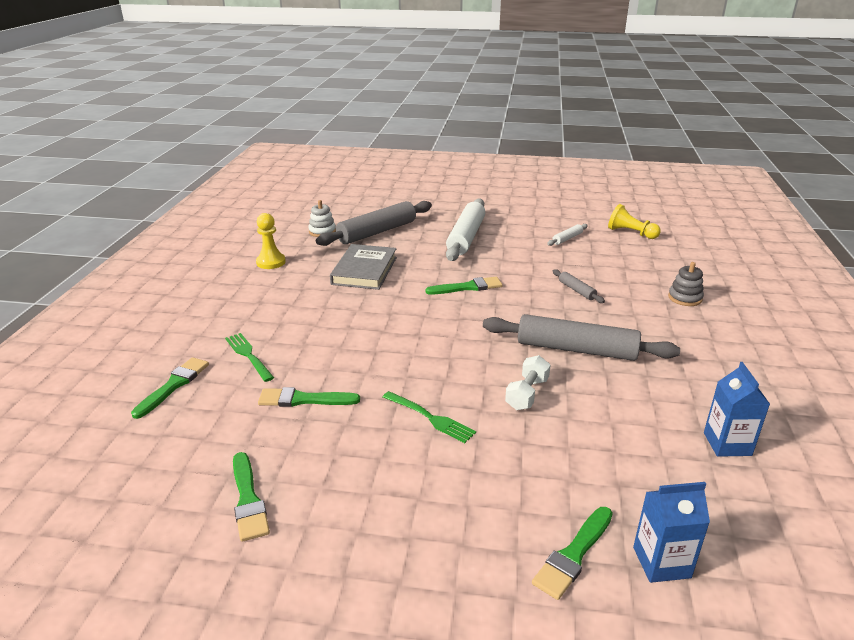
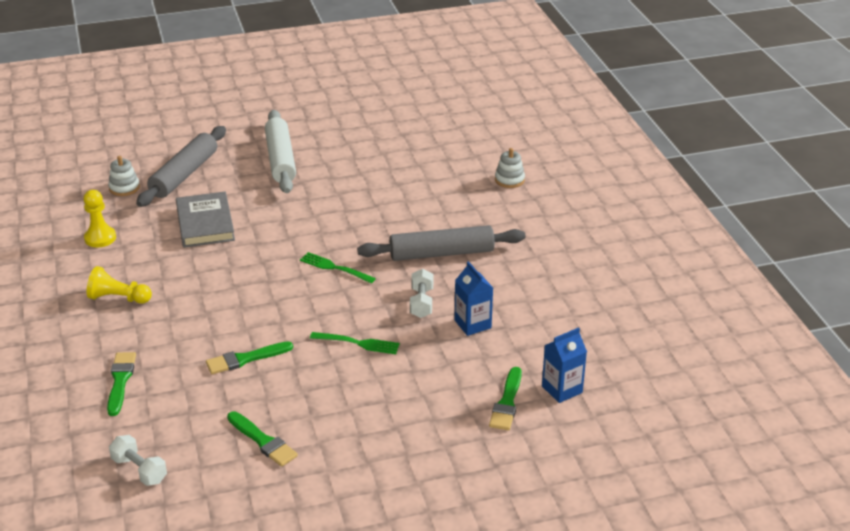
camera: 25 degrees left, 5 degrees up
(100, 488) = (139, 470): none -> white dumbbell
(248, 355) = (164, 336): green fork -> green fork (334, 268)
(467, 287) = (316, 217): green brush -> none
(567, 239) = (380, 138): white rolling pin -> none
(576, 290) = (415, 195): grey rolling pin -> none
(631, 233) = (436, 117): yellow pawn -> yellow pawn (118, 298)
(685, 298) = (509, 180): grey stacking toy -> white stacking toy
(727, 444) = (579, 299): blue carton -> blue carton (472, 324)

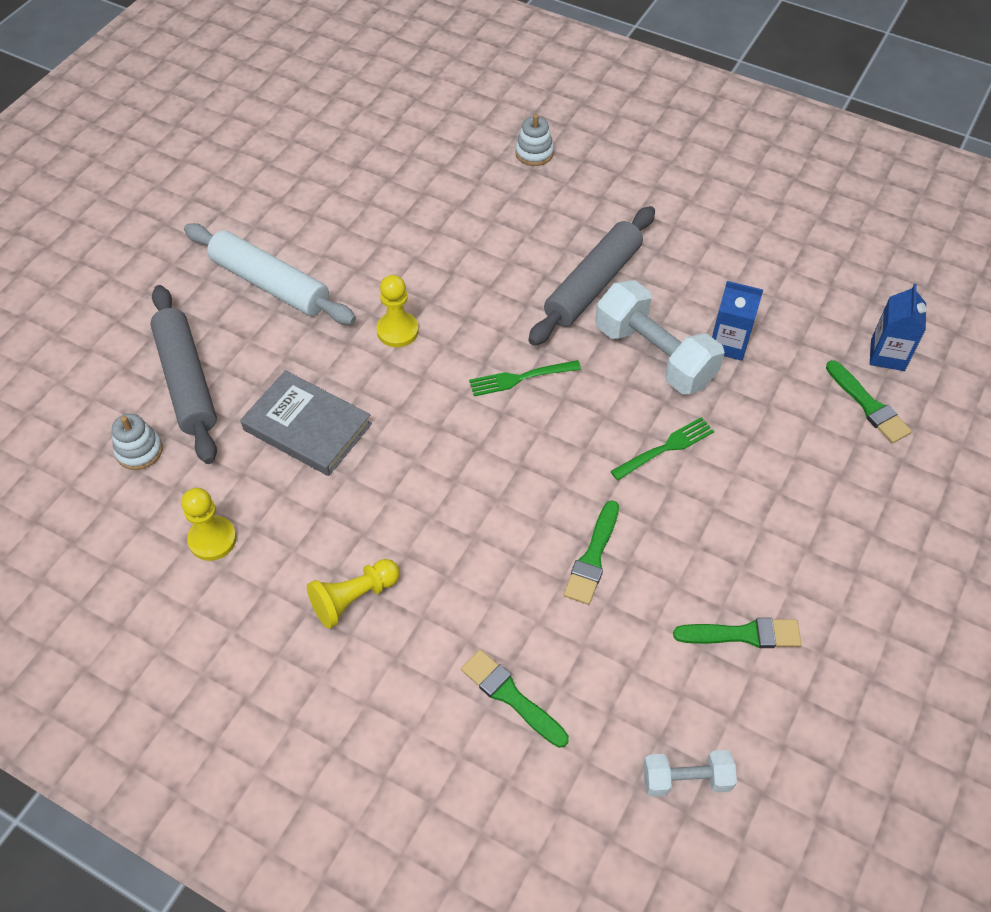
camera: 45 degrees left, 20 degrees up
(308, 212) = (397, 331): none -> yellow pawn
(421, 303) = (654, 355): white dumbbell -> white dumbbell, size x1.87

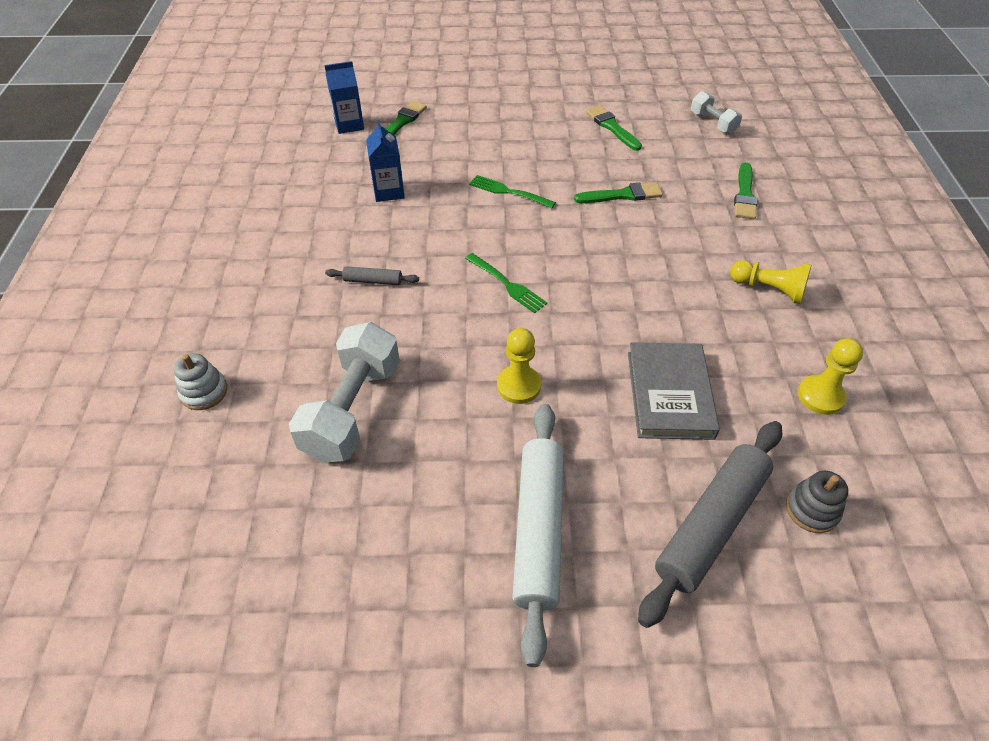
camera: 120 degrees left, 5 degrees down
(139, 451) = (811, 509): white stacking toy -> grey stacking toy
(593, 284) = (373, 281): grey rolling pin -> grey rolling pin, size x0.45
(654, 355) = (427, 223): white dumbbell -> white dumbbell (353, 409)

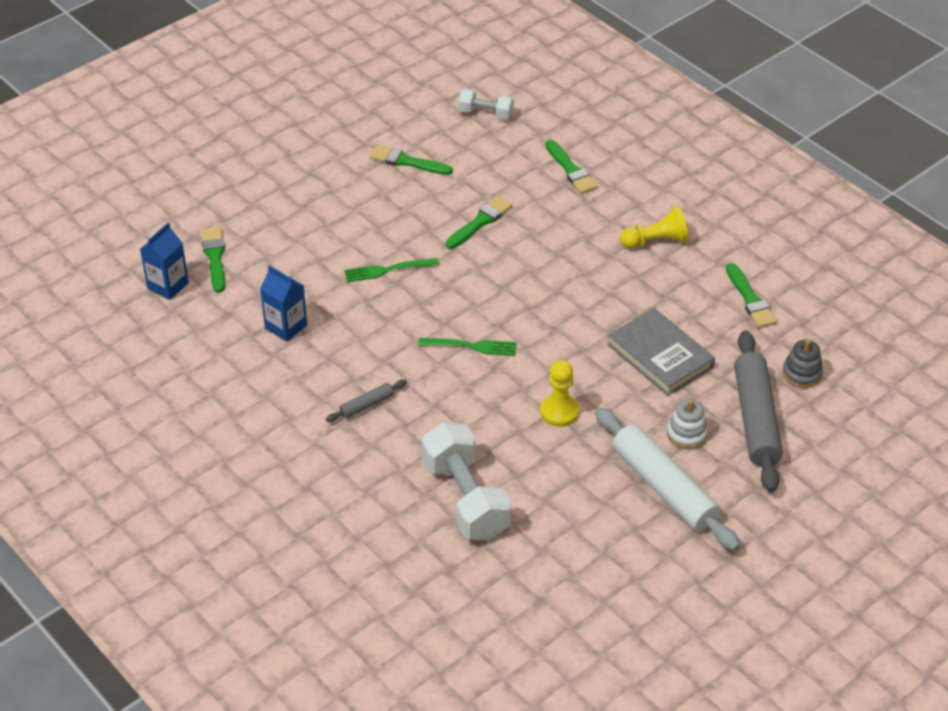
camera: 40 degrees left, 5 degrees down
(204, 392) = (344, 558): white stacking toy -> white stacking toy (686, 434)
(820, 396) = (750, 299): yellow pawn -> green brush

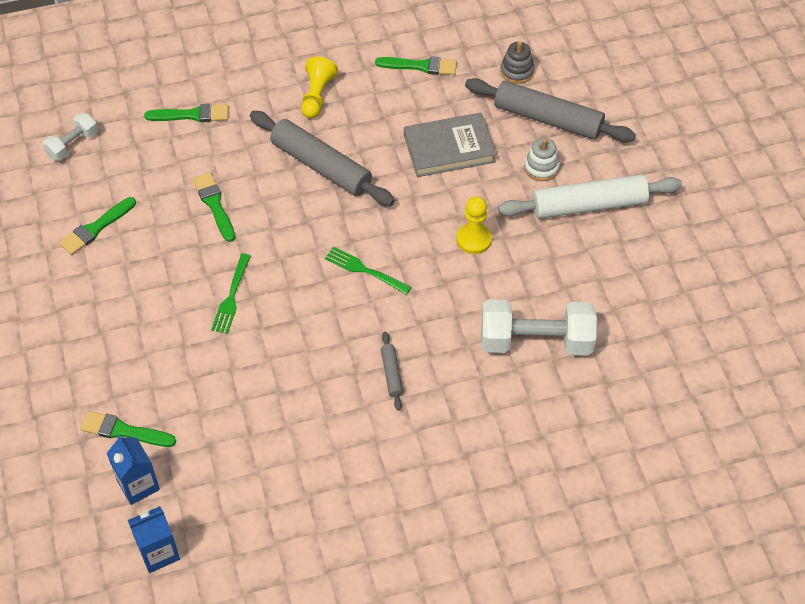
camera: 65 degrees left, 10 degrees up
(286, 327) = (256, 403): blue carton -> blue carton (158, 552)
(471, 346) = (364, 270): green fork -> green fork turned 90 degrees counterclockwise
(573, 274) = (321, 166): none -> grey rolling pin

